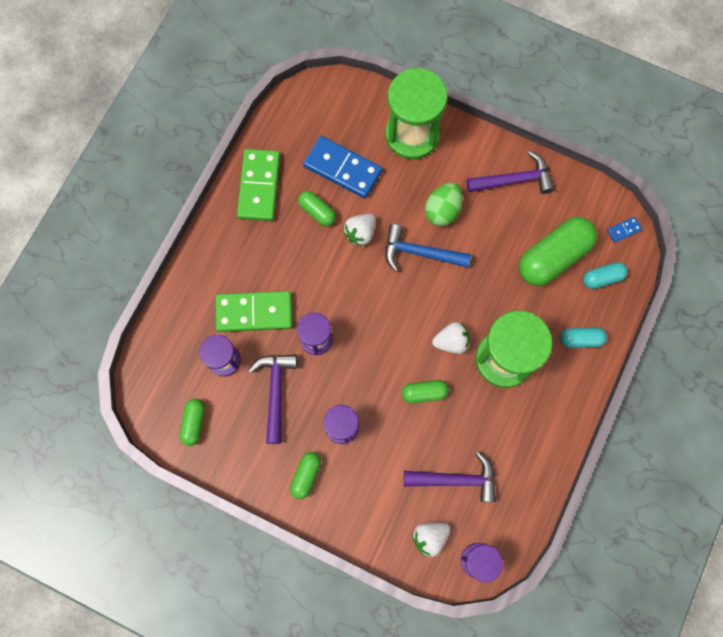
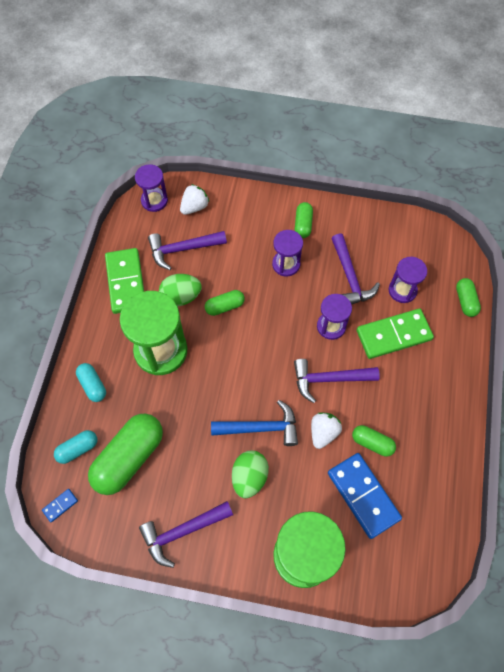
camera: 165 degrees right, 10 degrees down
(194, 423) = (406, 239): green capsule -> green capsule (465, 301)
(259, 186) = (438, 454): green domino -> green domino (126, 282)
(337, 283) = (329, 379): none -> purple hammer
(342, 169) = (363, 495): blue domino -> blue domino turned 45 degrees clockwise
(451, 341) = (211, 354): white strawberry -> none
(470, 417) = (181, 297): none -> green egg
(581, 339) = (92, 385): turquoise capsule -> turquoise capsule turned 75 degrees clockwise

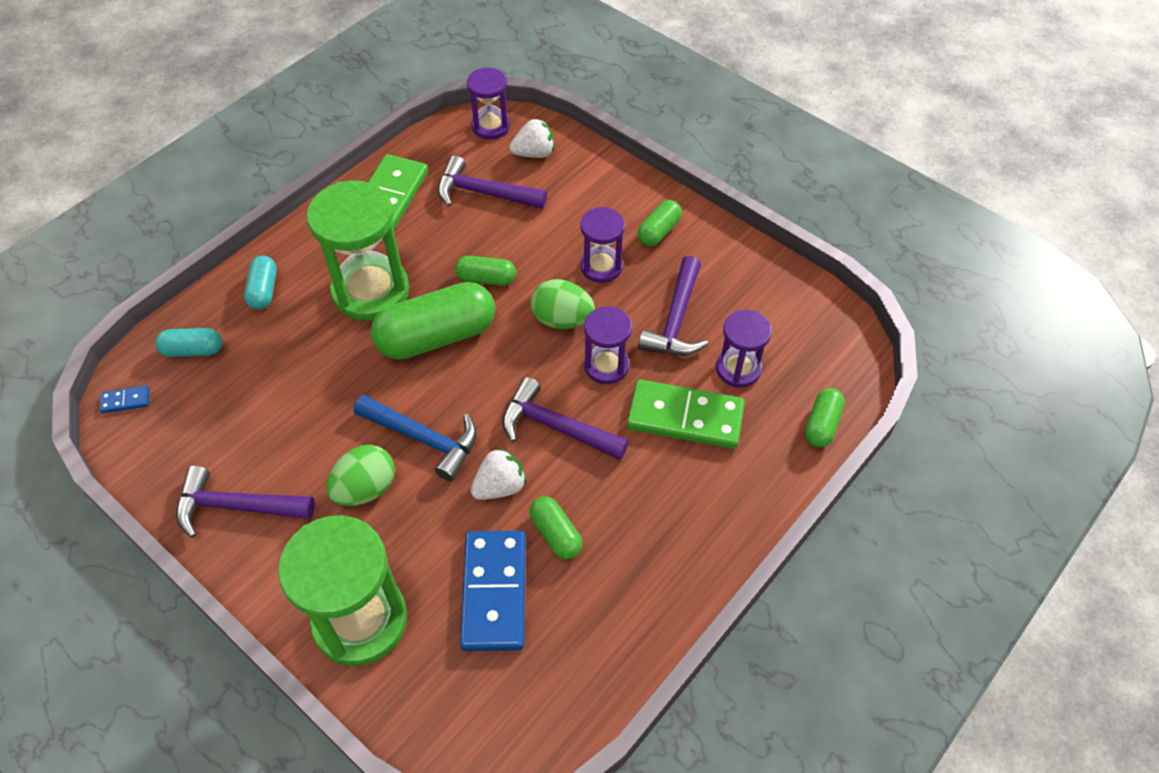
camera: 30 degrees right, 10 degrees down
(129, 458) = (242, 390): green capsule -> green capsule (436, 336)
(181, 297) = (441, 244): green egg -> green egg (562, 319)

